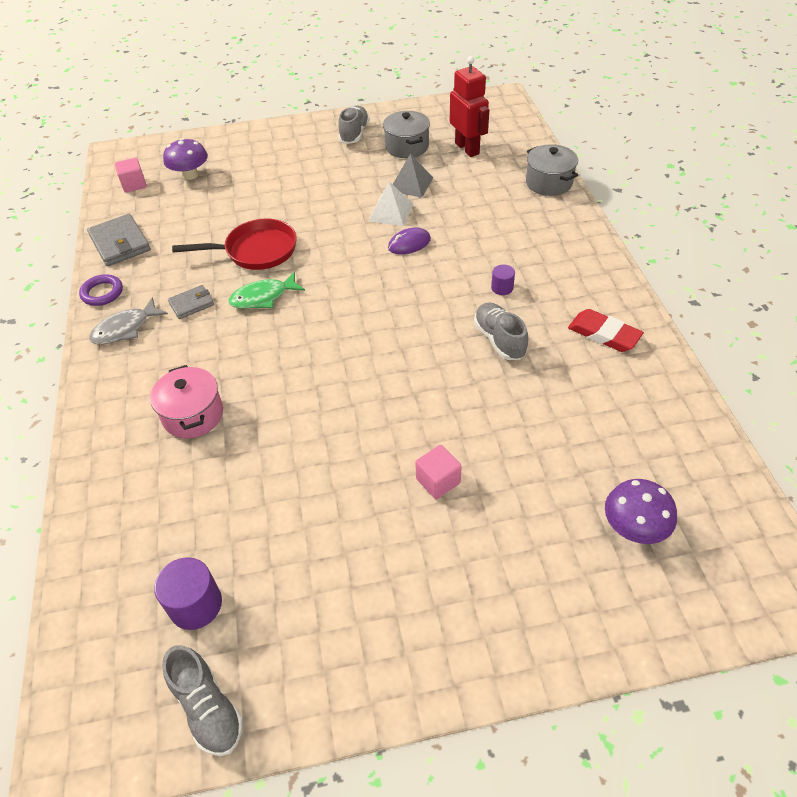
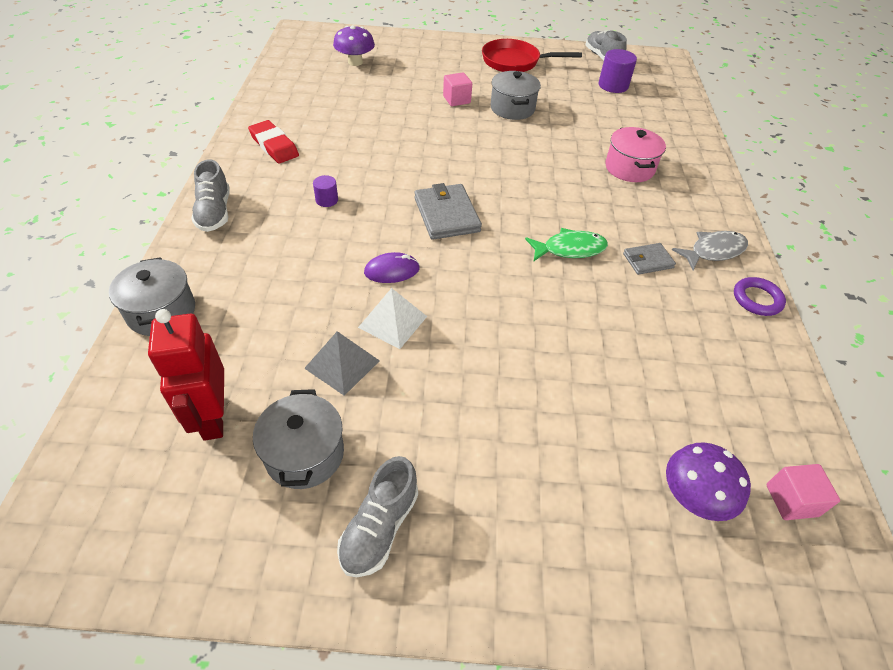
camera: 170 degrees left, 0 degrees up
(120, 243) = (764, 370): grey wallet -> grey wallet (446, 215)
(256, 251) = (577, 309): red pan -> red pan (515, 62)
(353, 486) = (512, 108): none -> grey pot
(499, 340) = (361, 161): grey shoe -> grey shoe (214, 212)

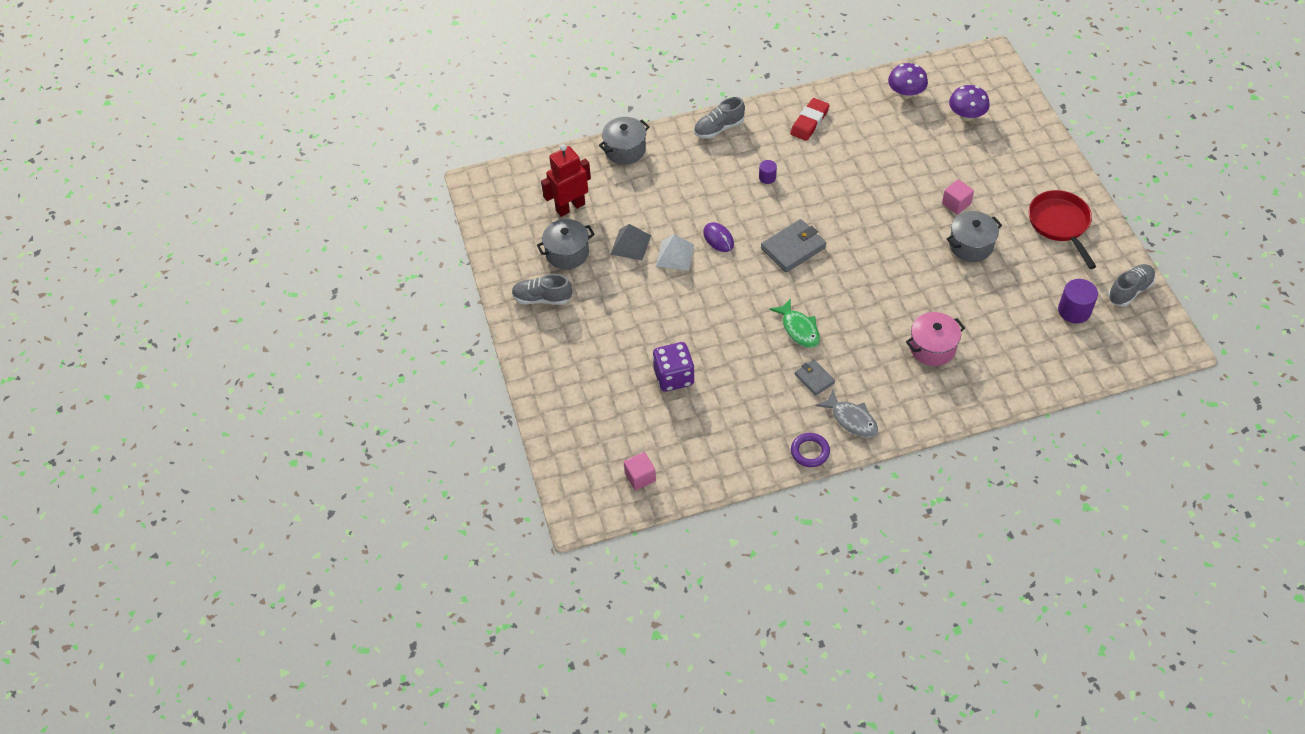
camera: 75 degrees right, 5 degrees up
(609, 394) = (674, 377): none -> purple dice
(693, 496) = (621, 429): purple mushroom -> purple mushroom (906, 93)

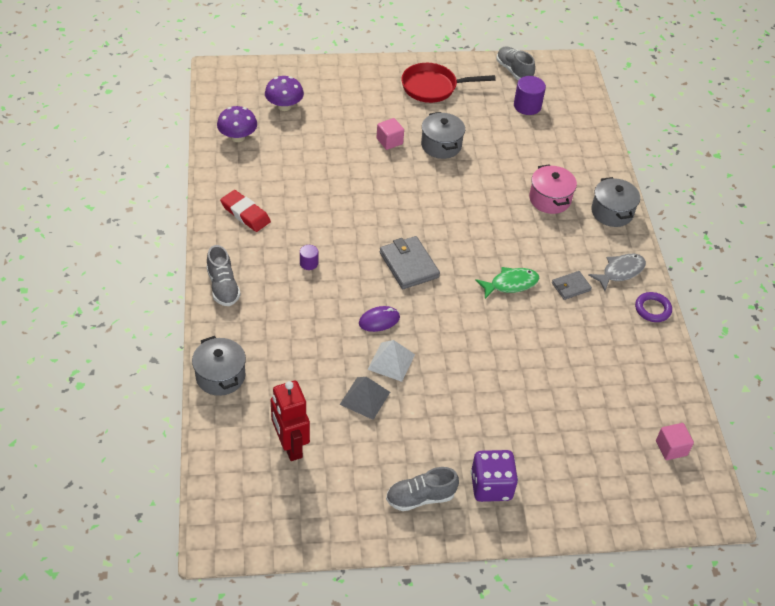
camera: 85 degrees left, 5 degrees down
(542, 298) = (420, 497): grey shoe -> grey shoe turned 60 degrees clockwise
(567, 253) = (359, 461): grey pot -> grey pot (612, 212)
(674, 377) = (551, 395): purple dice -> purple dice (491, 486)

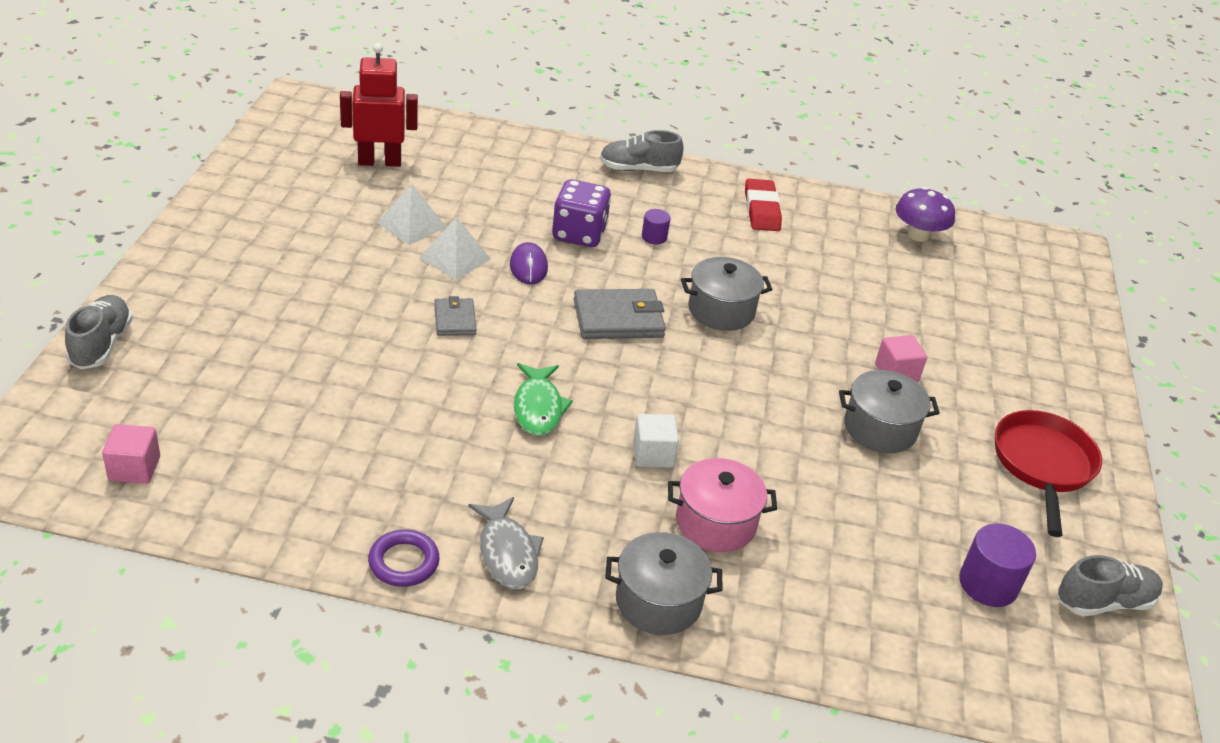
camera: 105 degrees right, 10 degrees down
(220, 376) = (503, 141): grey pot -> grey pot (721, 310)
(245, 214) = (761, 210): red eraser -> red eraser turned 60 degrees counterclockwise
(284, 106) = (987, 289): purple mushroom -> none
(365, 398) = (411, 224): grey pyramid -> white pyramid
(420, 497) = (245, 226): grey shoe -> grey shoe (102, 344)
(491, 486) = (216, 280): purple dice -> purple dice (579, 234)
(517, 230) = (653, 454): none -> white cube
(571, 287) = (502, 475): grey wallet -> grey wallet (455, 320)

